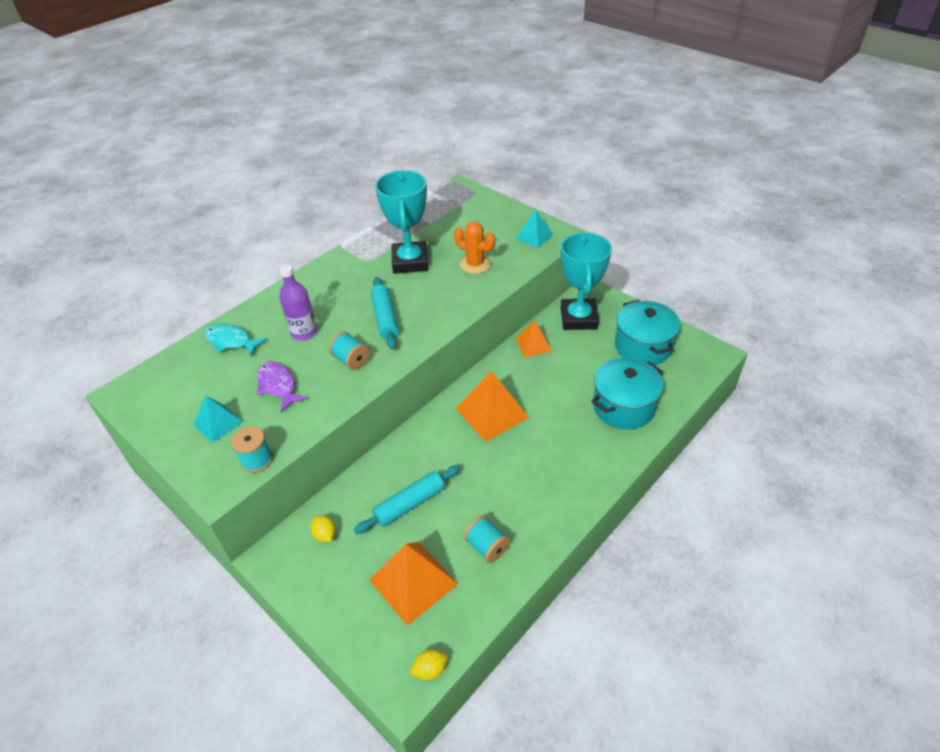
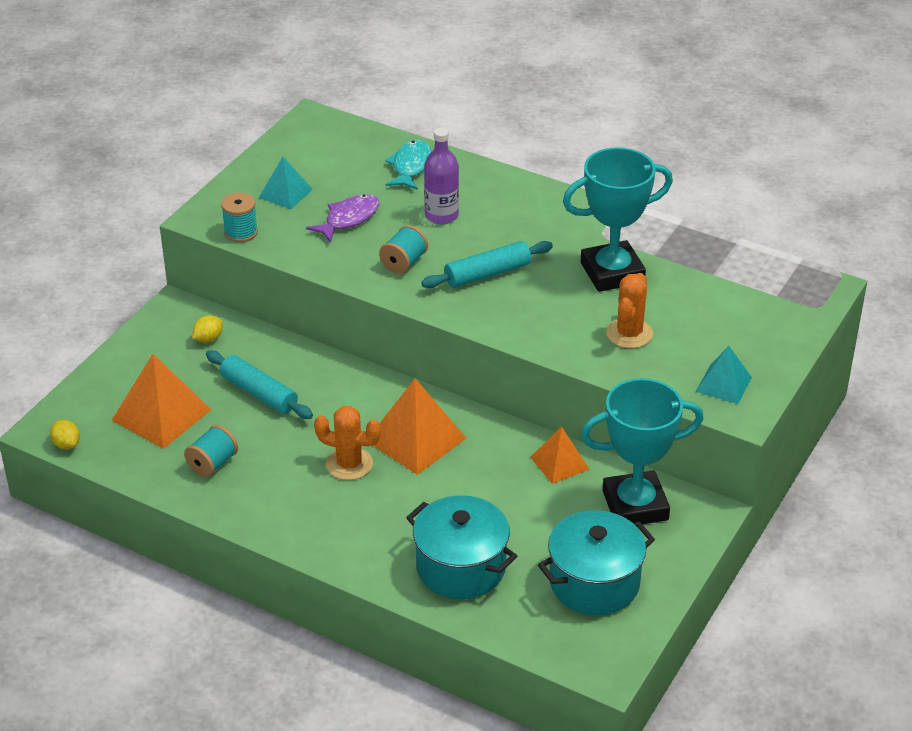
camera: 75 degrees right, 5 degrees down
(508, 455) = (349, 464): none -> orange cactus

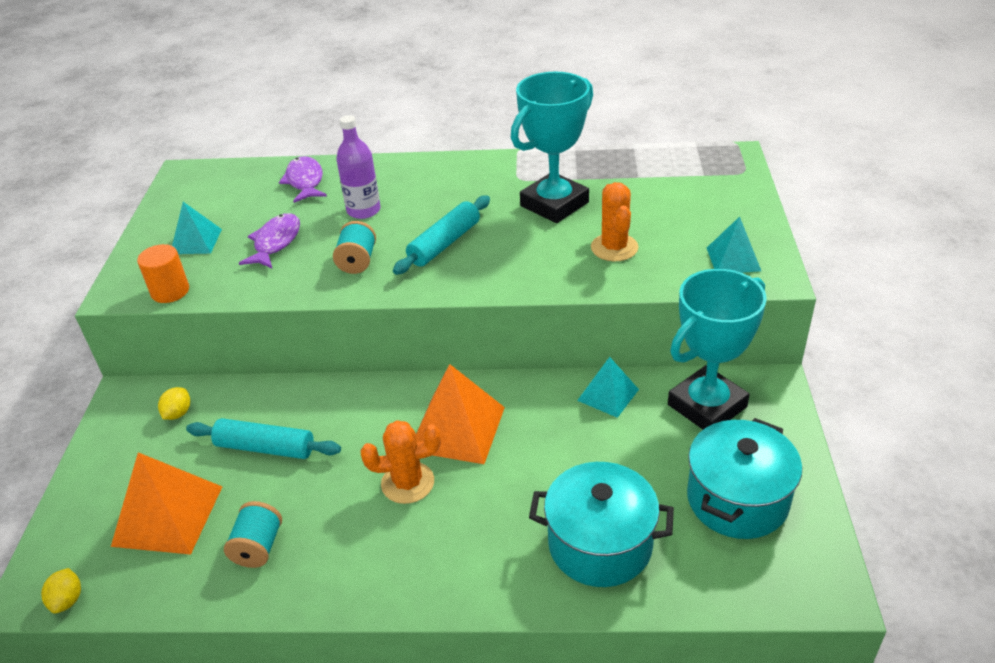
camera: 25 degrees left, 0 degrees up
(66, 444) = (67, 600): yellow lemon -> yellow lemon turned 60 degrees clockwise
(241, 232) = (170, 291): turquoise spool -> orange cylinder
(410, 166) = (305, 181): turquoise fish -> purple fish
(559, 463) = (608, 394): orange pyramid -> turquoise pyramid

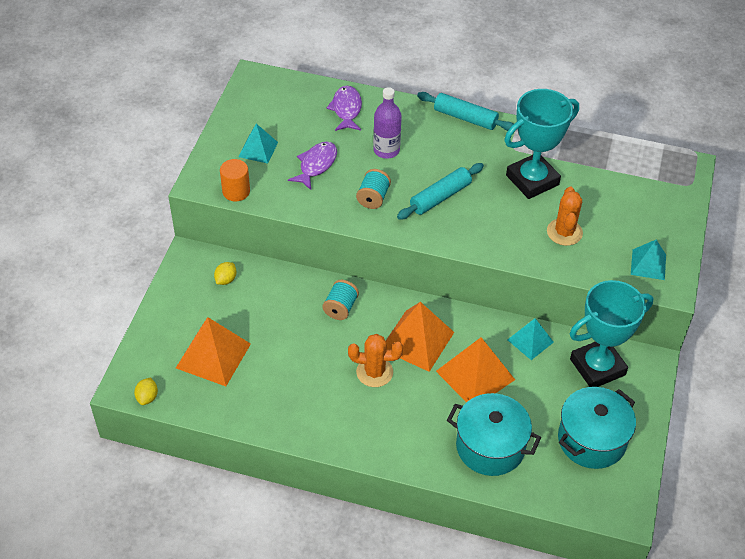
camera: 10 degrees right, 10 degrees up
(258, 547) = (269, 392): turquoise spool -> turquoise spool (340, 308)
(265, 448) = (283, 322): turquoise rolling pin -> turquoise rolling pin (465, 118)
(548, 454) = (475, 375): none -> orange pyramid

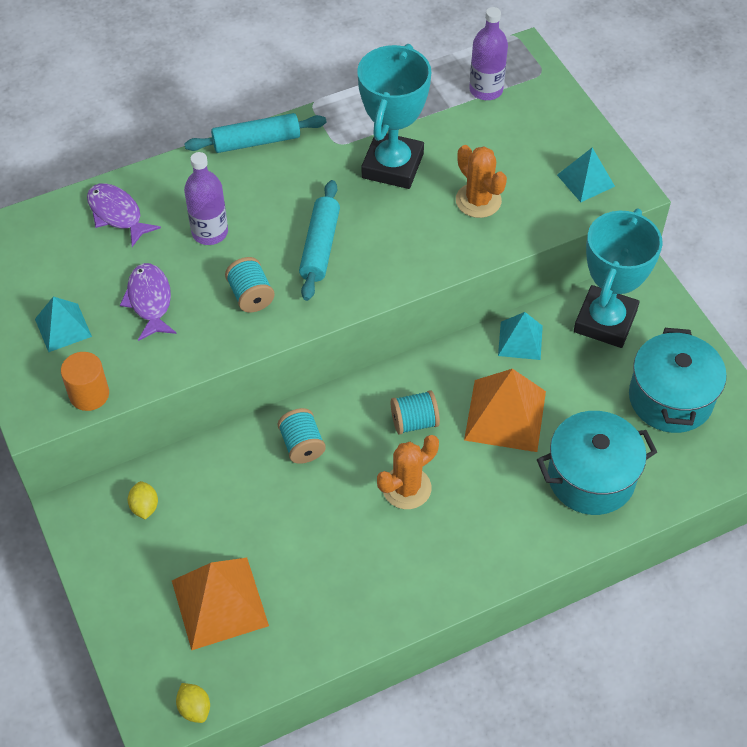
camera: 40 degrees left, 5 degrees up
(417, 340) = (414, 422): orange pyramid -> turquoise spool
(640, 173) = (486, 90): none -> purple bottle

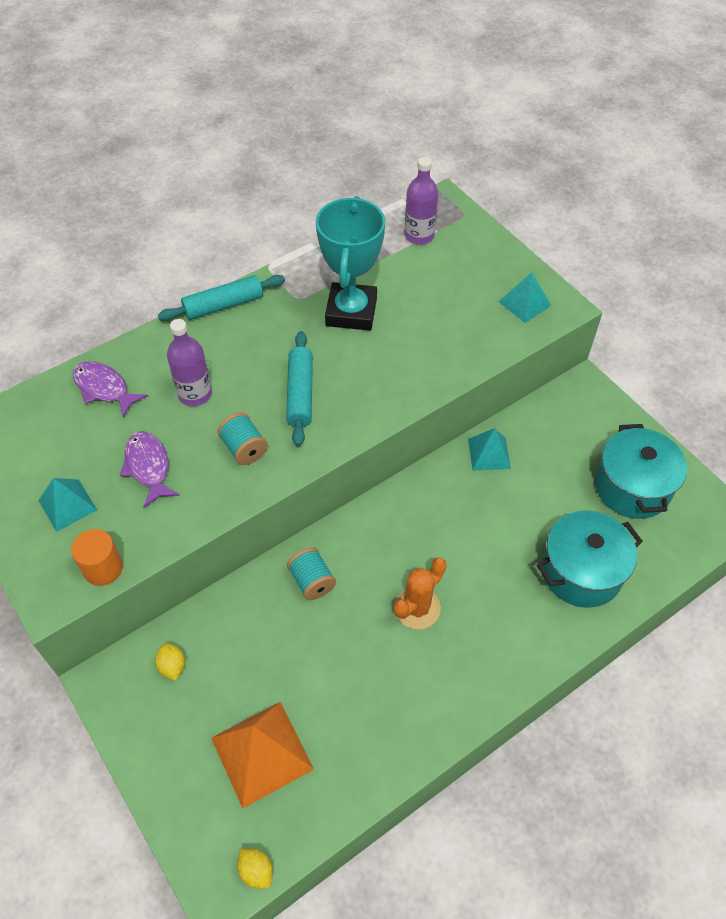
camera: 10 degrees left, 0 degrees up
(414, 422) = (411, 543): turquoise spool -> none
(478, 200) = (434, 333): orange cactus -> none
(505, 415) = (491, 524): orange pyramid -> none
(605, 321) = (558, 426): turquoise trophy -> none

